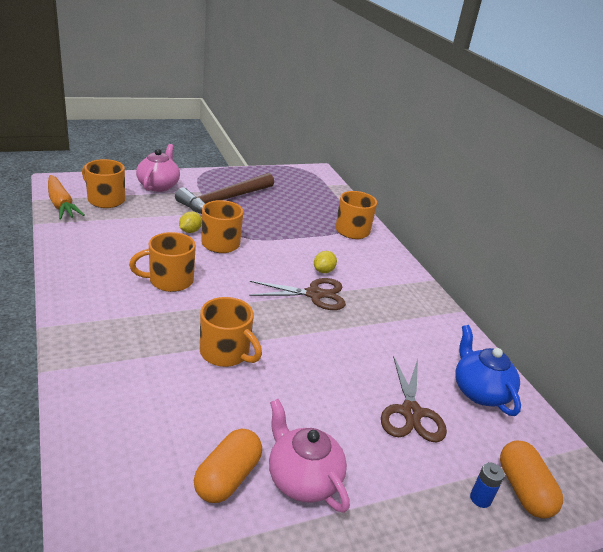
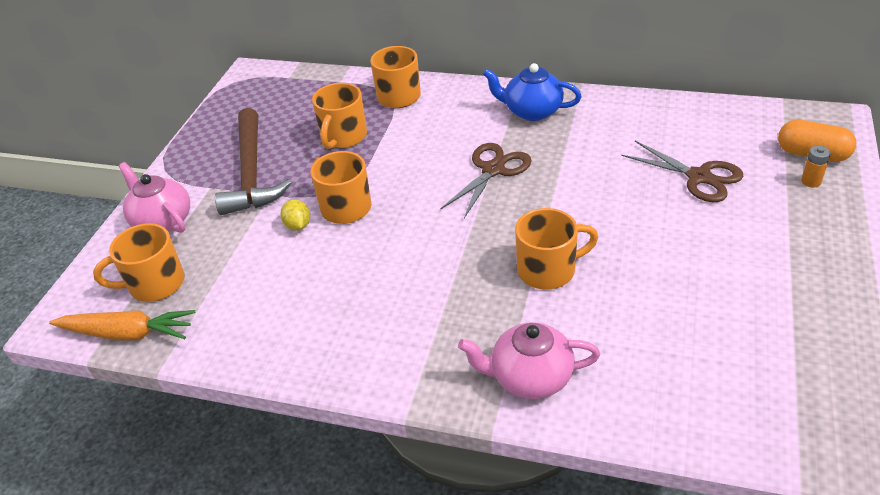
camera: 45 degrees left, 10 degrees up
(169, 281) = (390, 275): orange mug -> orange mug (343, 137)
(227, 477) = (722, 326): orange capsule -> none
(302, 479) = (745, 277): pink teapot -> pink teapot (530, 377)
(323, 271) = (457, 147): yellow lemon -> none
(479, 391) = (694, 125): blue teapot -> blue teapot (532, 111)
(480, 498) = (811, 181): blue battery -> orange battery

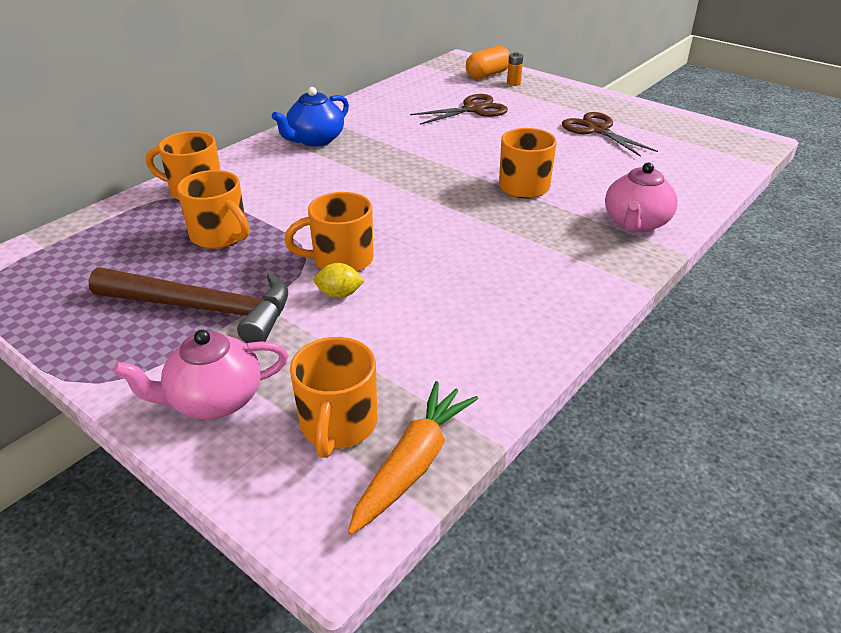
camera: 70 degrees left, 5 degrees down
(493, 170) = (374, 175): brown scissors -> brown scissors (597, 130)

